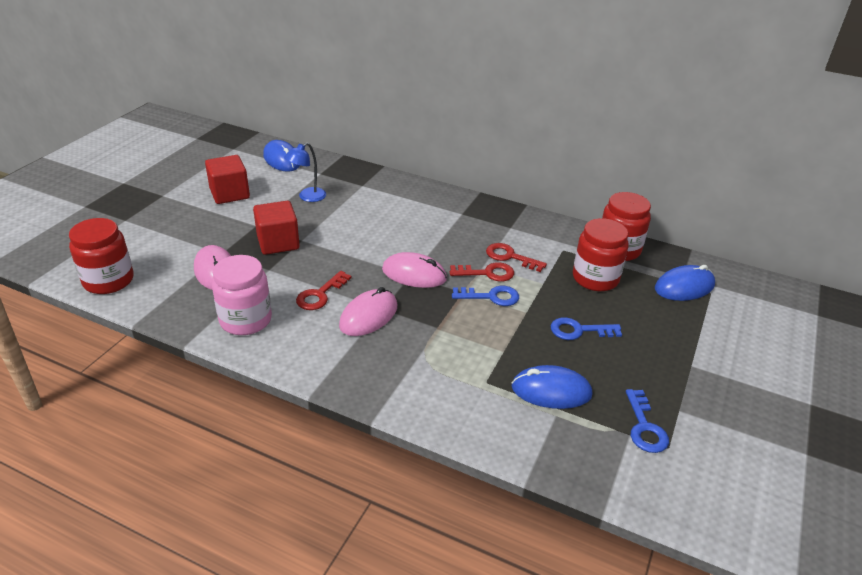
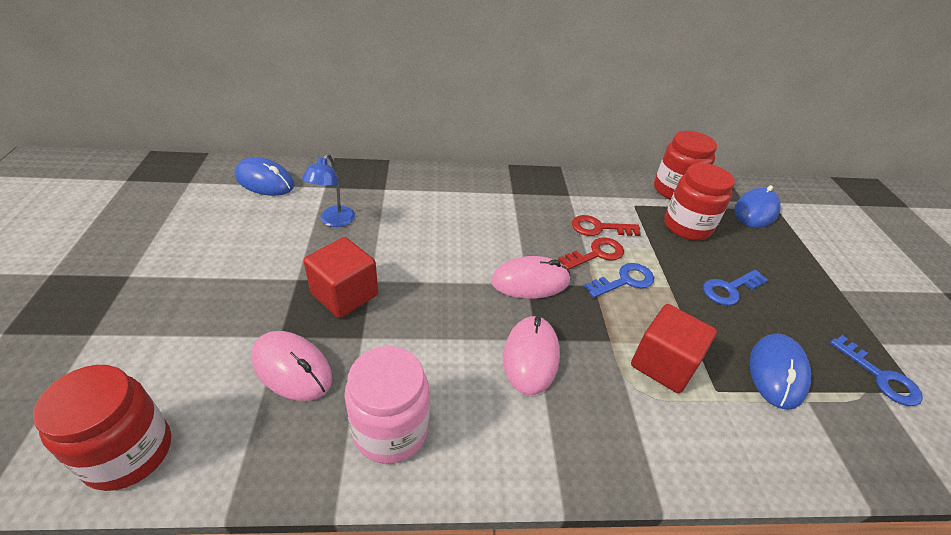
camera: 30 degrees left, 5 degrees up
(229, 194) = (229, 245): red cube -> red cube (663, 364)
(320, 294) = (453, 349): red key -> none
(551, 391) = (777, 372): blue mouse -> blue mouse turned 45 degrees counterclockwise

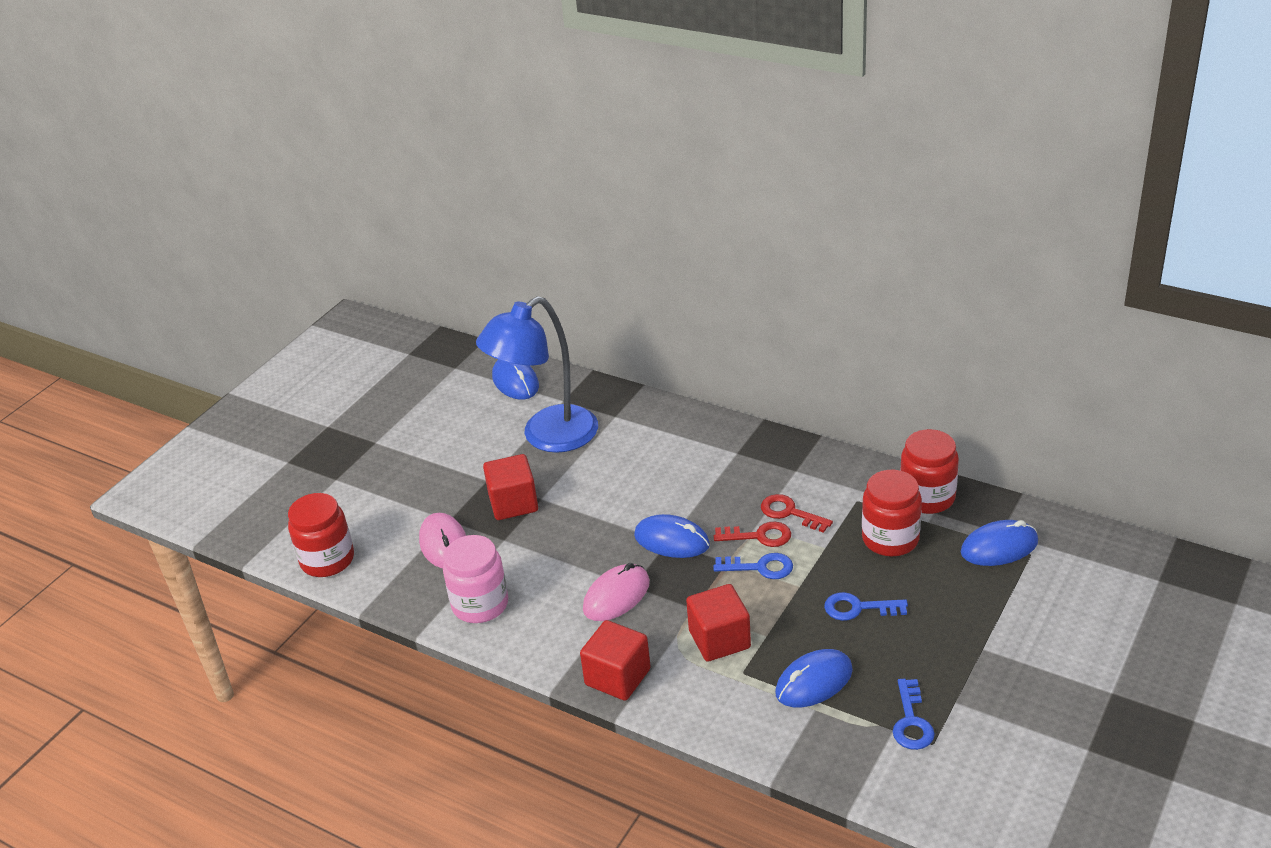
camera: 40 degrees right, 5 degrees down
(333, 221) = (547, 437): blue lamp -> blue lamp, size x2.24
(530, 281) = (671, 540): pink mouse -> blue mouse
(616, 454) = (617, 677): none -> red cube

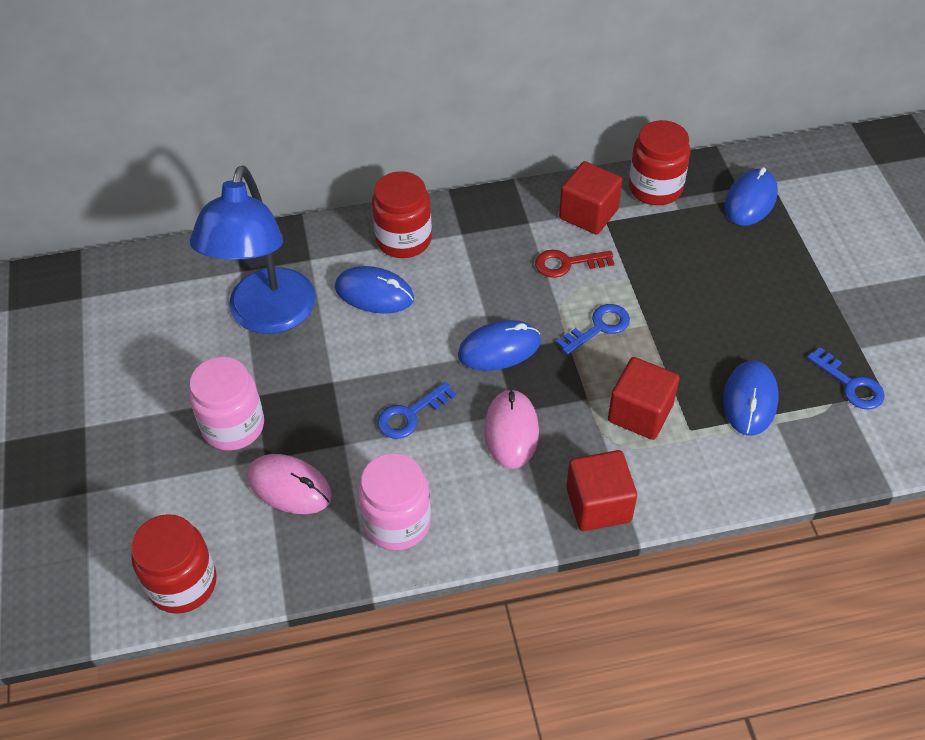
camera: 45 degrees left, 15 degrees up
(453, 490) = (233, 426): none -> pink jar
(513, 503) = (311, 402): red cube -> red cube (588, 214)
(515, 381) = (167, 277): blue mouse -> blue mouse (374, 293)
(759, 536) = (566, 299): red key -> none
(858, 608) = (711, 315): blue key -> blue key (410, 415)
(890, 539) = (668, 240): red jar -> red jar (403, 239)

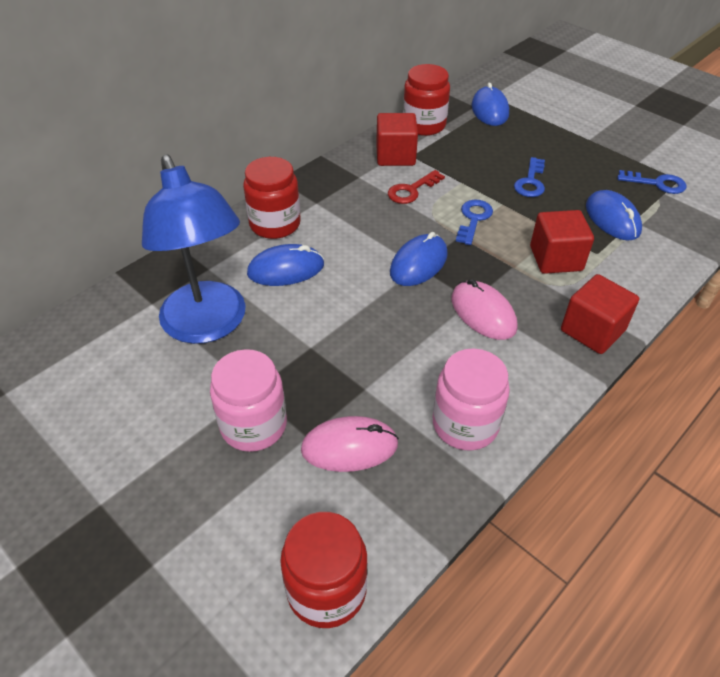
camera: 35 degrees left, 5 degrees down
(410, 415) = (397, 340): blue key -> blue key (530, 182)

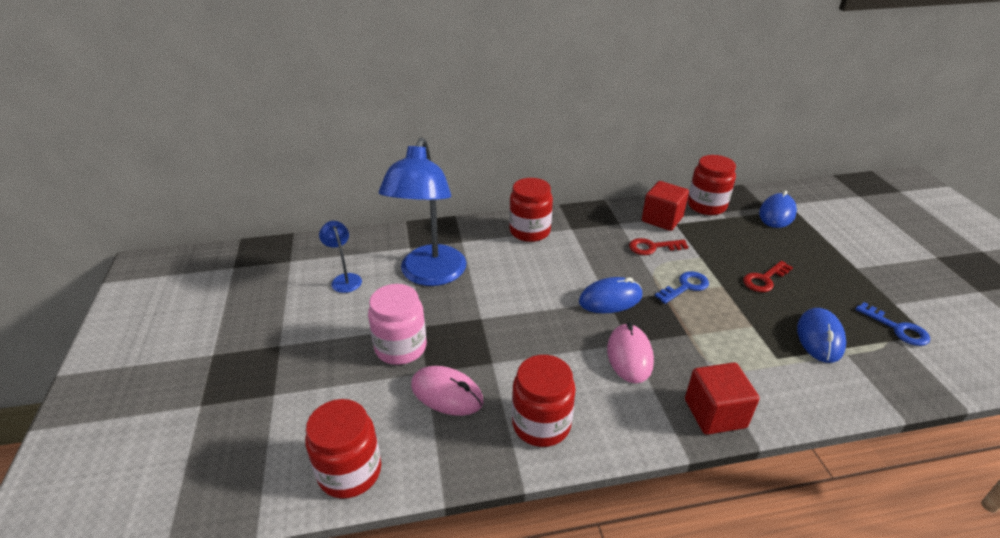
camera: 35 degrees right, 10 degrees down
(106, 380) = (345, 279): none -> blue lamp
(286, 269) = (510, 262): blue mouse -> none
(465, 424) = (541, 424): pink jar -> red jar
(530, 182) = (764, 279): blue key -> red key
(556, 258) = (733, 345): red cube -> none

